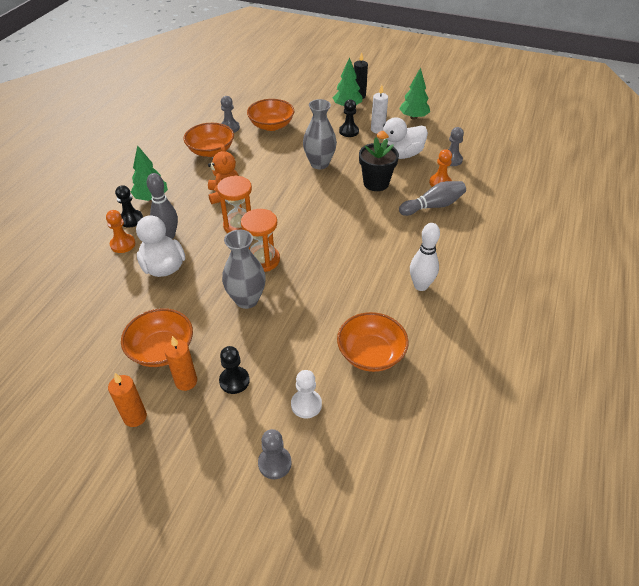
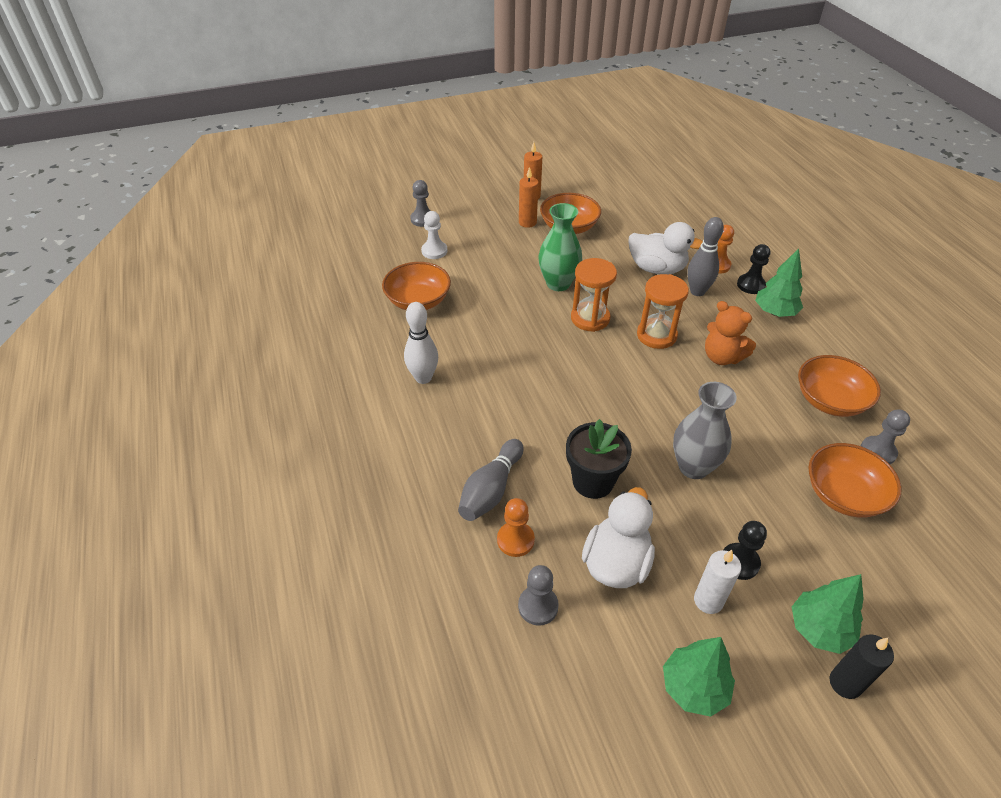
camera: 140 degrees right, 0 degrees up
(234, 381) = (497, 238): black pawn -> none
(247, 300) = (558, 283): grey vase -> green vase

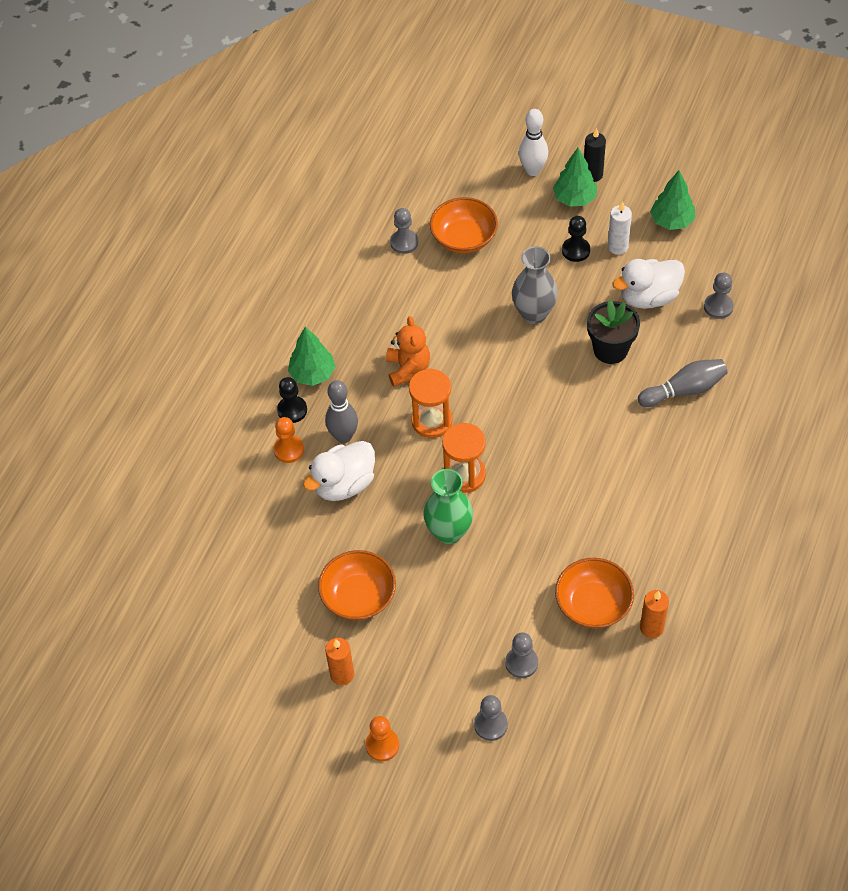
camera: 135 degrees left, 10 degrees up
(423, 378) = (657, 514): white bowling pin -> white bowling pin (532, 170)
(434, 251) = (521, 663): white pawn -> grey pawn
(515, 540) = (697, 349): orange pawn -> orange pawn (382, 745)
(527, 222) = (390, 635): orange candle -> orange candle (651, 628)
(657, 268) = (344, 484): white duck -> white duck turned 105 degrees counterclockwise
(829, 400) = (382, 289): orange bowl -> none

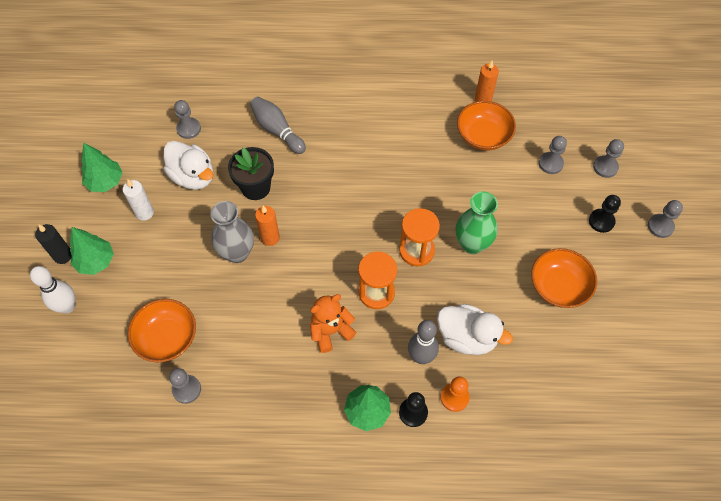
camera: 115 degrees left, 5 degrees up
(342, 674) = (626, 273): orange candle -> orange candle (270, 238)
(382, 745) = (660, 226): orange pawn -> grey pawn
(576, 250) = (157, 242): black pawn -> black pawn (601, 221)

